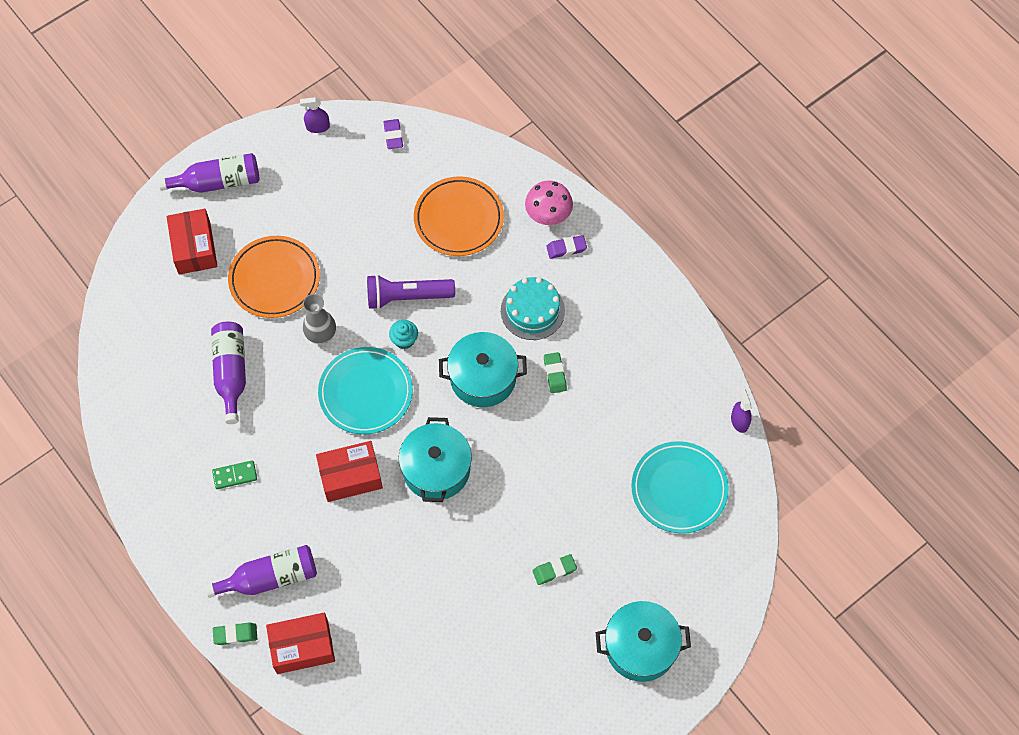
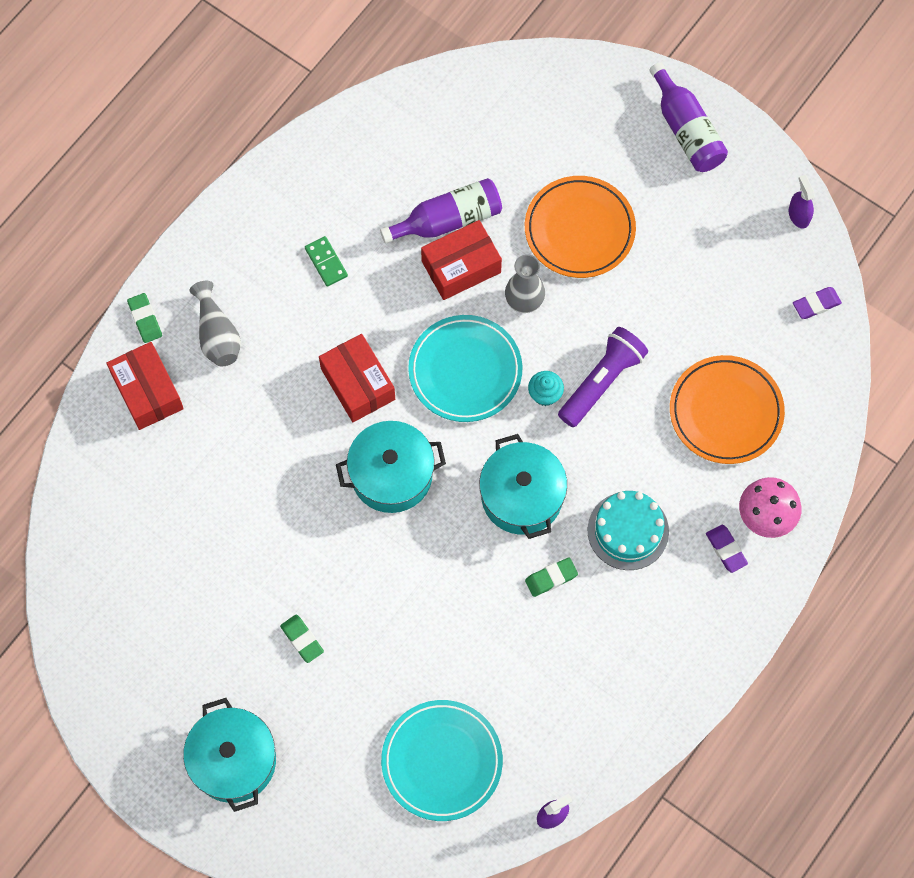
camera: 75 degrees right, 5 degrees up
(194, 248) = (592, 132): red box -> red box (461, 267)
(270, 578) = (217, 335): purple bottle -> grey vase
(407, 297) = (601, 381): purple flashlight -> purple flashlight turned 60 degrees clockwise

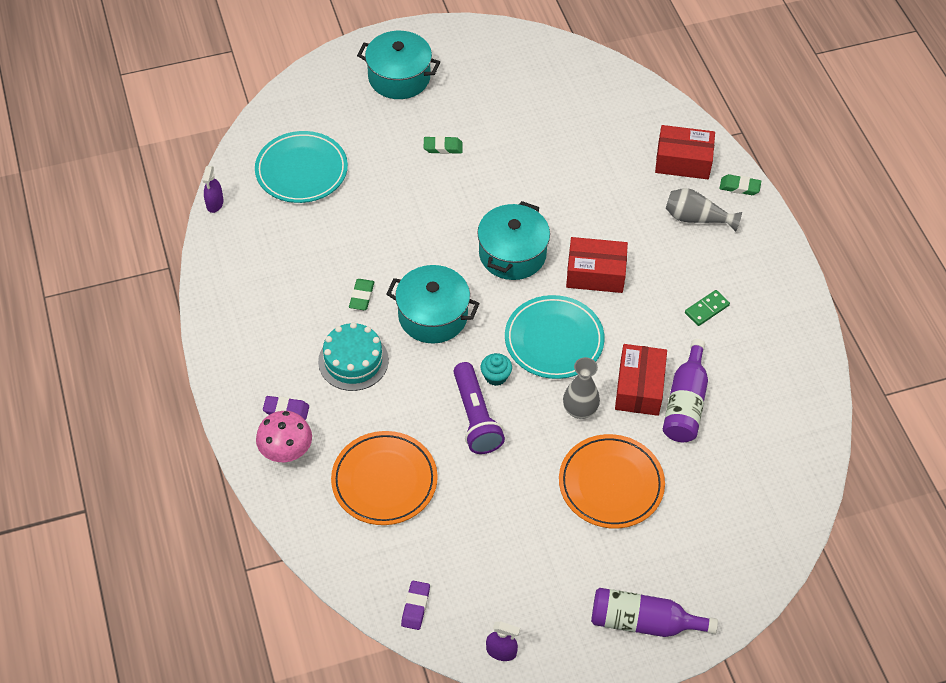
camera: 125 degrees right, 15 degrees down
(326, 262) = (706, 309): green domino -> green domino turned 45 degrees counterclockwise

